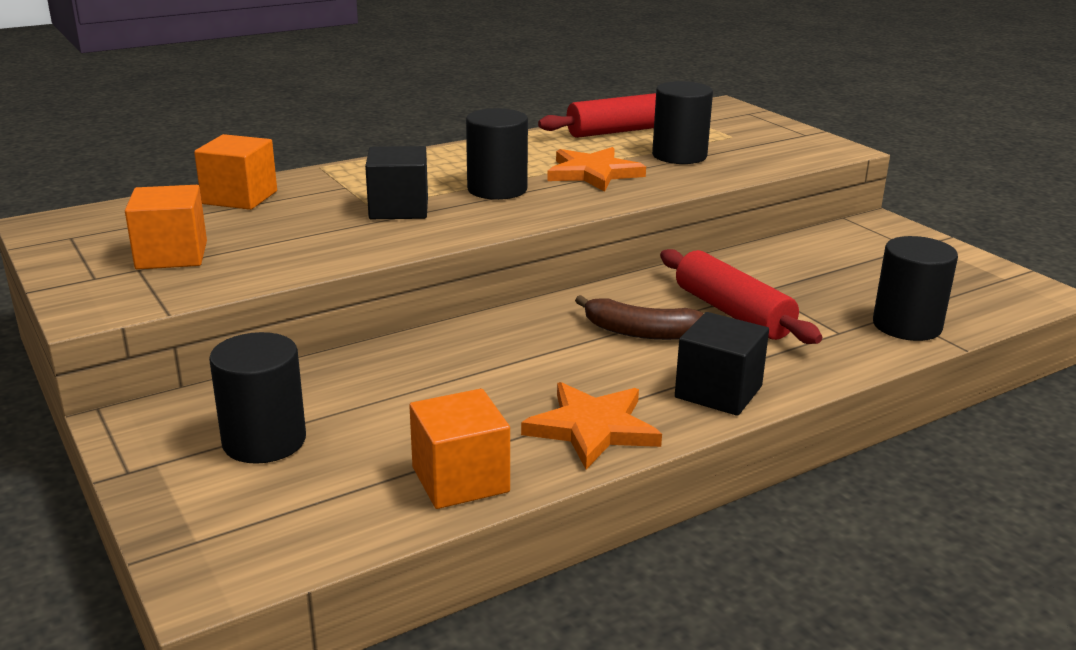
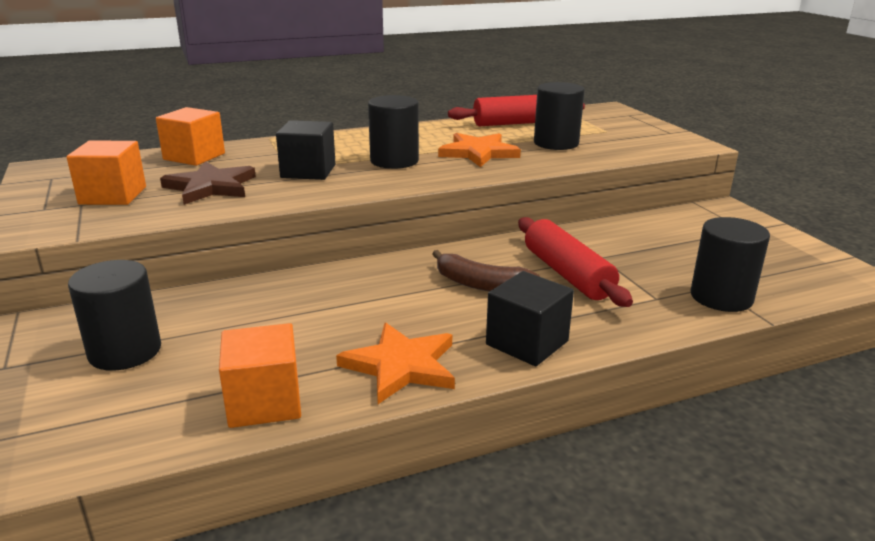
camera: 10 degrees right, 0 degrees up
(289, 236) = (210, 187): none -> brown star

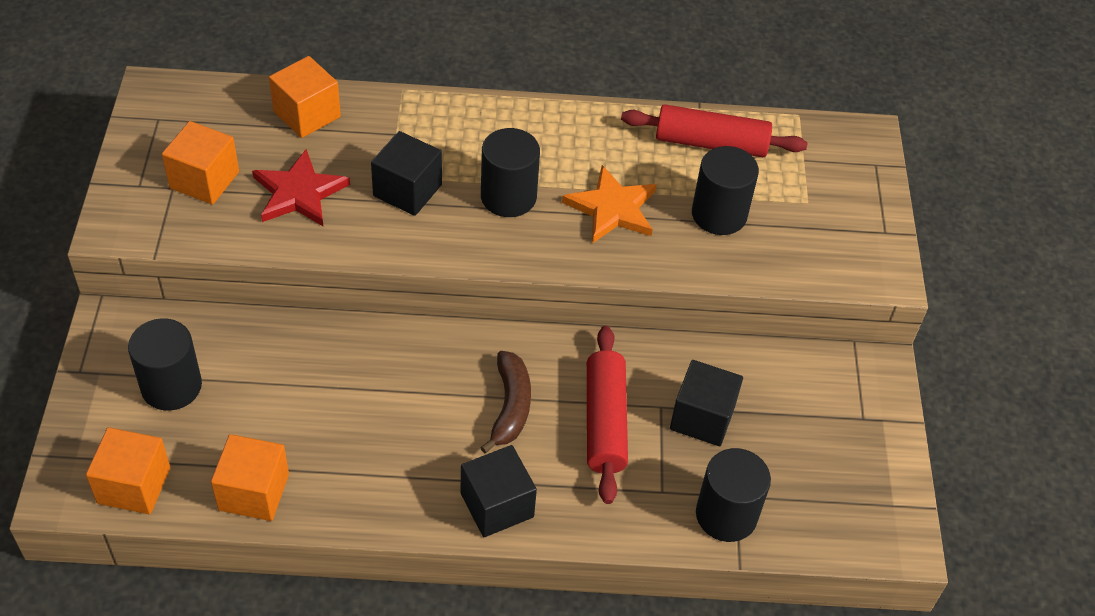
camera: 20 degrees right, 25 degrees up
(107, 437) = (134, 485): none -> orange cube
(210, 187) = (299, 193): brown star -> red star
(401, 366) = (376, 492): orange star -> none
(481, 285) = (510, 407): brown banana -> brown banana turned 135 degrees counterclockwise
(638, 255) = (702, 417): none -> black cube

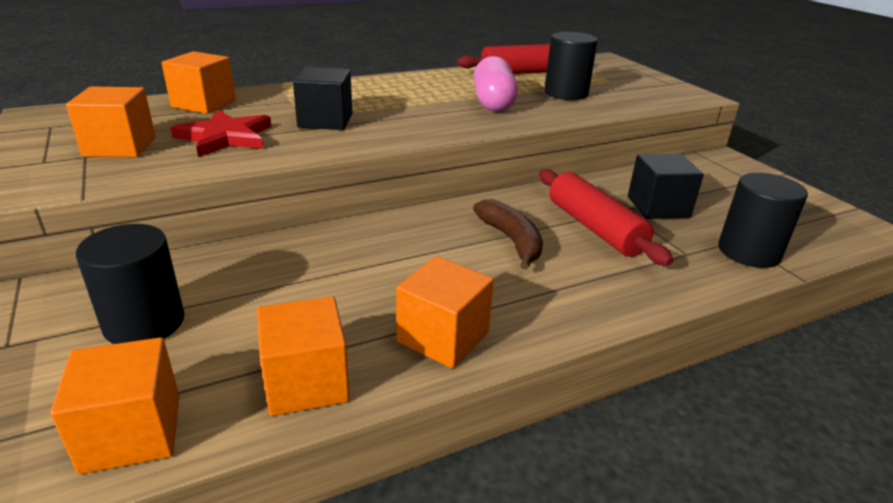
camera: 25 degrees left, 20 degrees down
(371, 492) = (443, 337): none -> orange cube
(497, 505) = (571, 305): black cube -> none
(508, 197) = (411, 110): black cylinder -> none
(612, 208) = (493, 102): orange star -> pink capsule

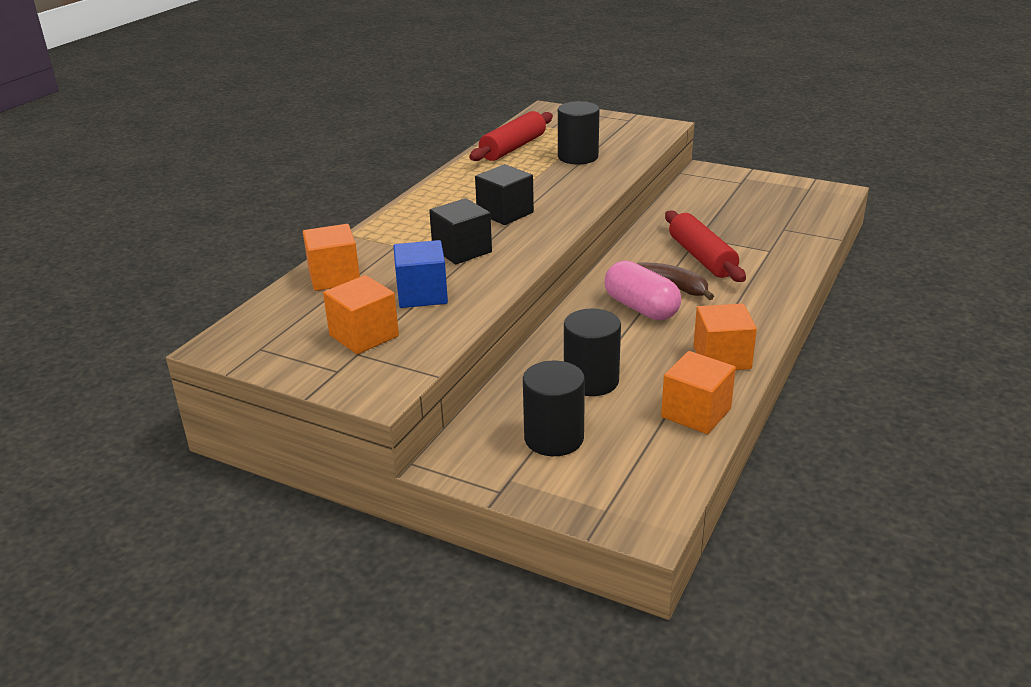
camera: 35 degrees left, 0 degrees up
(132, 433) = (658, 478): orange cube -> none
(225, 137) = (422, 294): red star -> blue cube
(493, 102) = (545, 185): pink capsule -> pink capsule (641, 308)
(594, 228) = (701, 257): red rolling pin -> red rolling pin turned 45 degrees clockwise
(658, 207) = (715, 226): black cube -> black cube (505, 213)
(749, 252) = (797, 234): black cylinder -> black cylinder (591, 381)

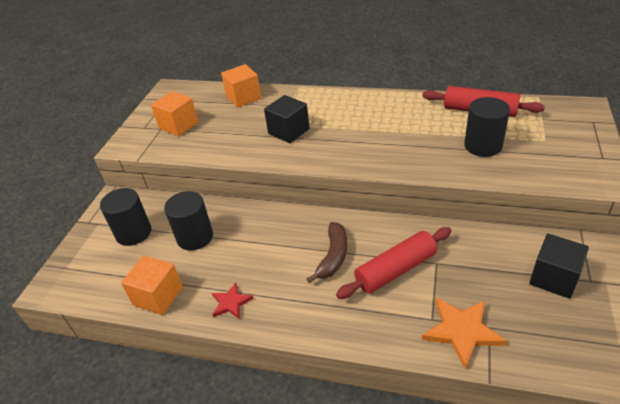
camera: 80 degrees right, 10 degrees up
(422, 294) = (227, 131): blue cube -> none
(505, 213) = (353, 135): black cube -> black cube (554, 278)
(641, 308) = (296, 245): pink capsule -> none
(722, 357) = (231, 302): orange cube -> red star
(786, 240) = (462, 331): none -> orange star

